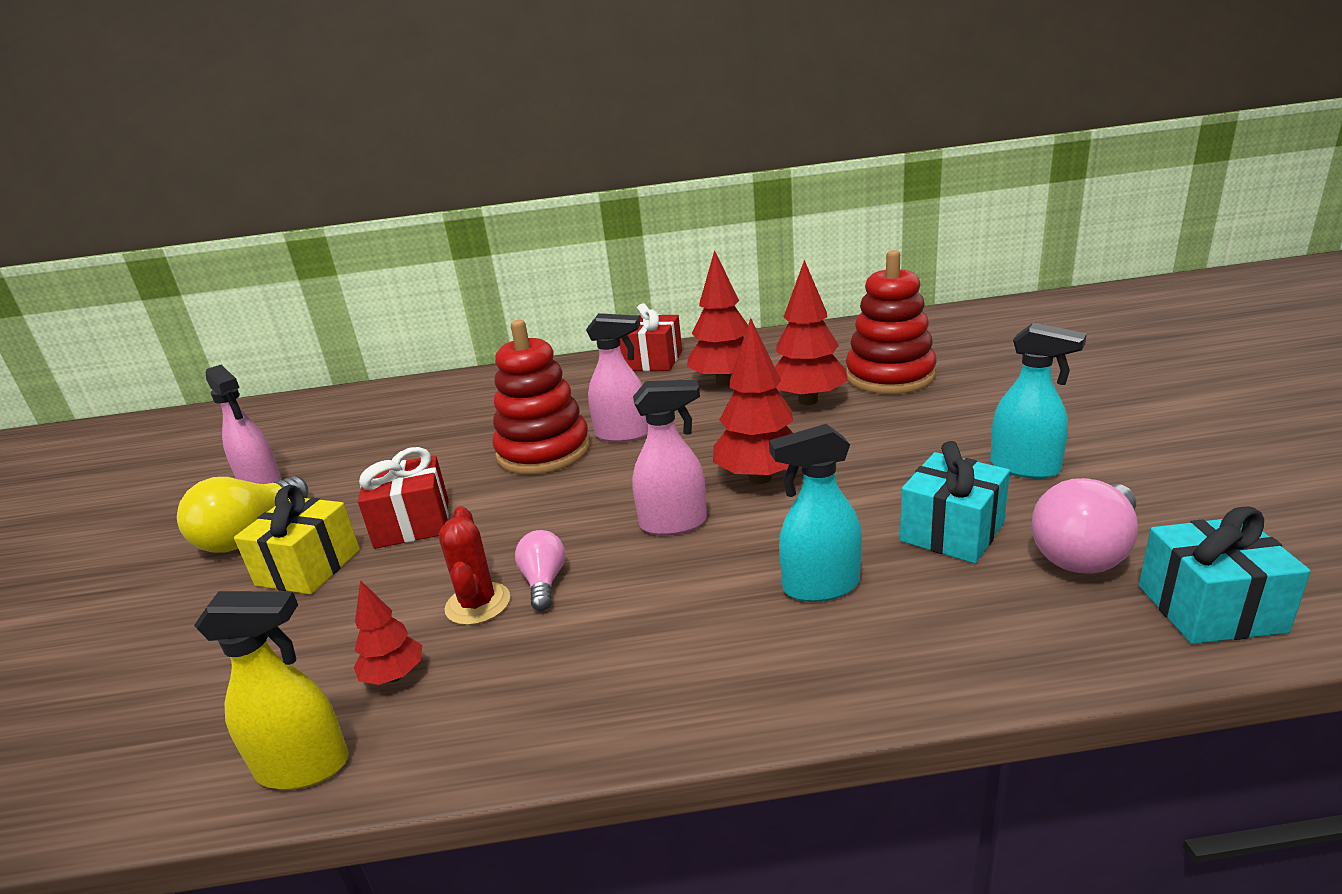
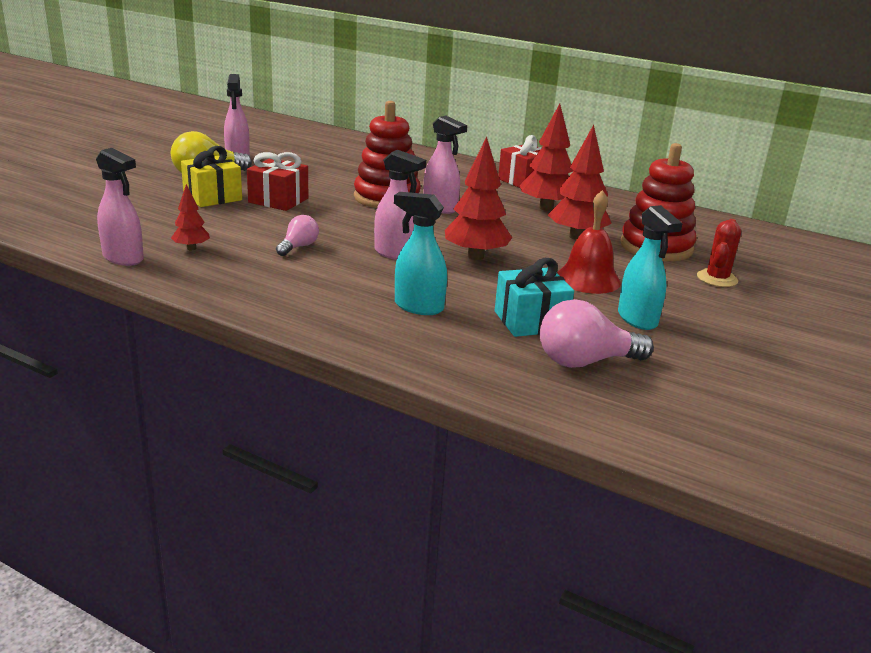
camera: 30 degrees right, 0 degrees up
(304, 766) = (123, 258): yellow spray bottle -> pink spray bottle
(478, 604) = (259, 241): red cactus -> red cactus (717, 279)
(904, 445) = (588, 279): none -> red bell
(1210, 608) = (600, 409): turquoise gift -> none

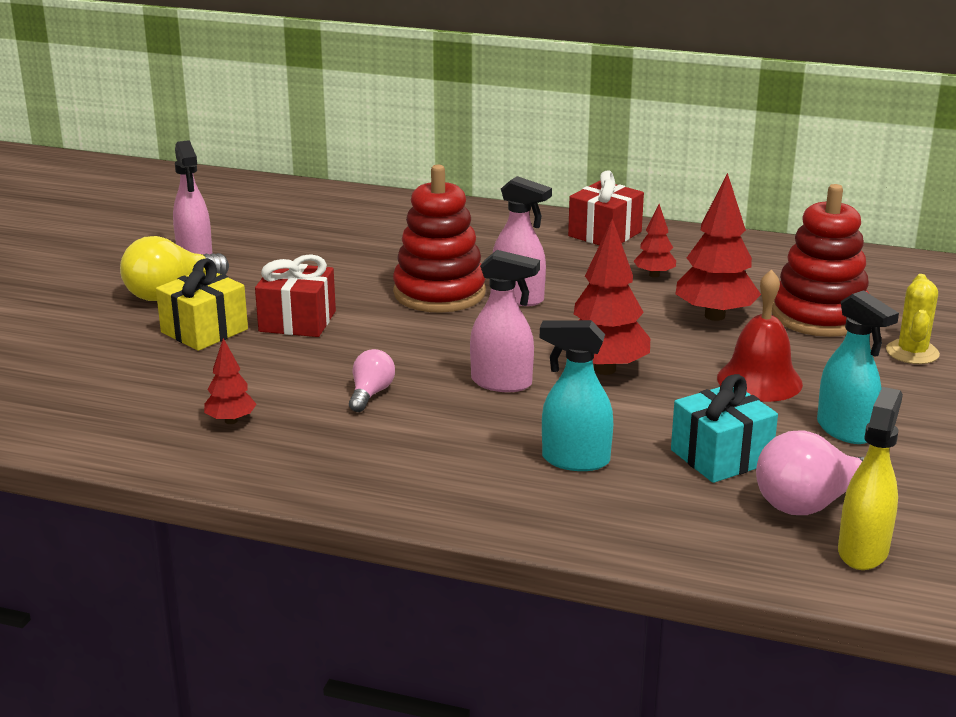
camera: 10 degrees left, 0 degrees up
(123, 258) = (151, 453): pink spray bottle -> none
(546, 208) = (654, 275): red tree -> red tree, size x0.54
(609, 399) = (863, 550): none -> yellow spray bottle
(717, 279) = (912, 352): red cactus -> yellow cactus

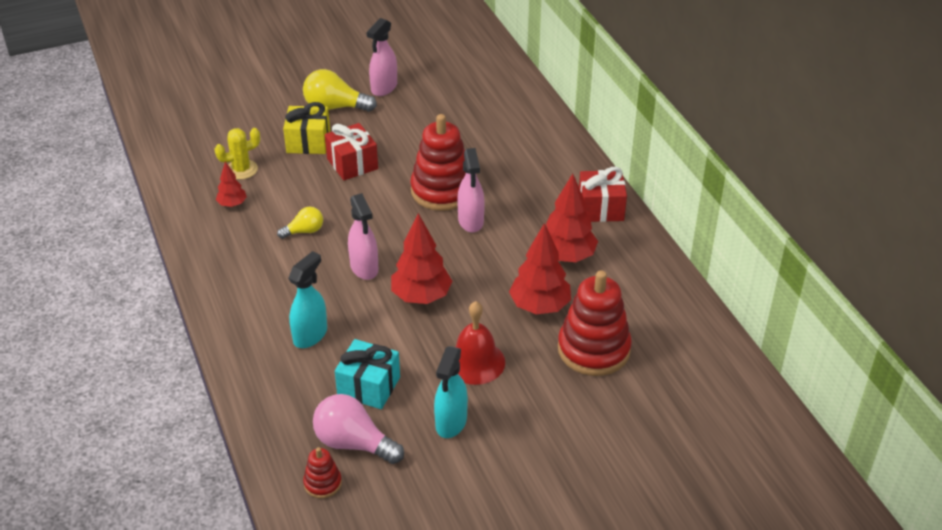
camera: 50 degrees right, 15 degrees up
(370, 394) = (304, 231): pink light bulb -> yellow light bulb
(575, 460) = (310, 335): turquoise spray bottle -> turquoise spray bottle turned 60 degrees clockwise
(654, 275) = (566, 256): red tree -> red tree, size x1.85
(863, 550) = (322, 483): yellow spray bottle -> red stacking toy
(912, 352) = (588, 411): yellow cactus -> yellow cactus (241, 169)

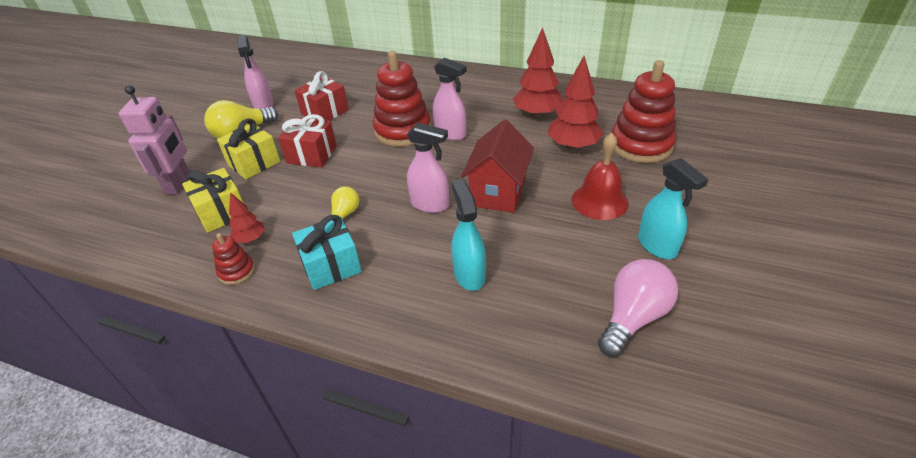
camera: 45 degrees left, 0 degrees up
(241, 169) = (221, 212): yellow cactus -> yellow gift
(246, 125) = (179, 184): none -> pink robot
(322, 483) = (670, 367): red stacking toy -> red stacking toy (236, 271)
(353, 443) = (633, 317): pink light bulb -> pink light bulb turned 150 degrees clockwise
(369, 386) = (570, 271): turquoise gift -> turquoise gift (331, 266)
(421, 296) = (498, 192): red tree -> red house
(600, 208) = (509, 83): red gift -> red gift (325, 112)

